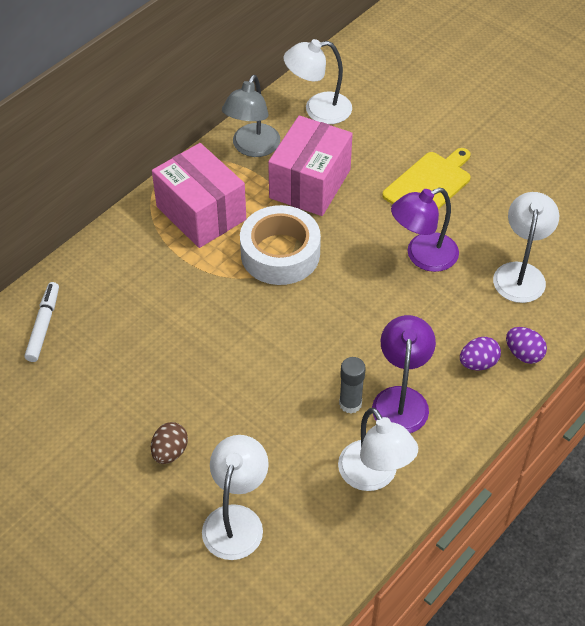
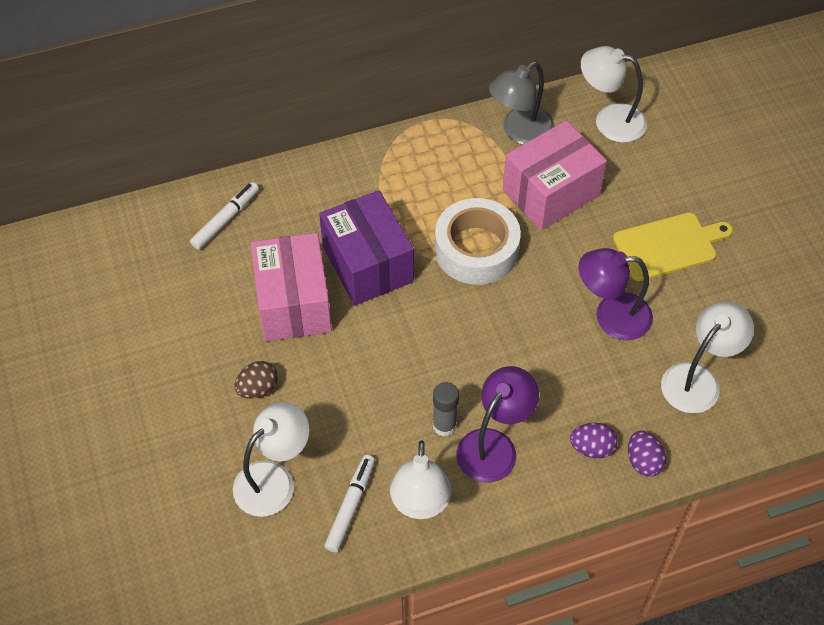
camera: 30 degrees right, 5 degrees up
(196, 306) = (367, 264): none -> purple box
(201, 213) = (429, 176): pink box -> pink box (293, 303)
(317, 507) = (350, 506): none -> white marker

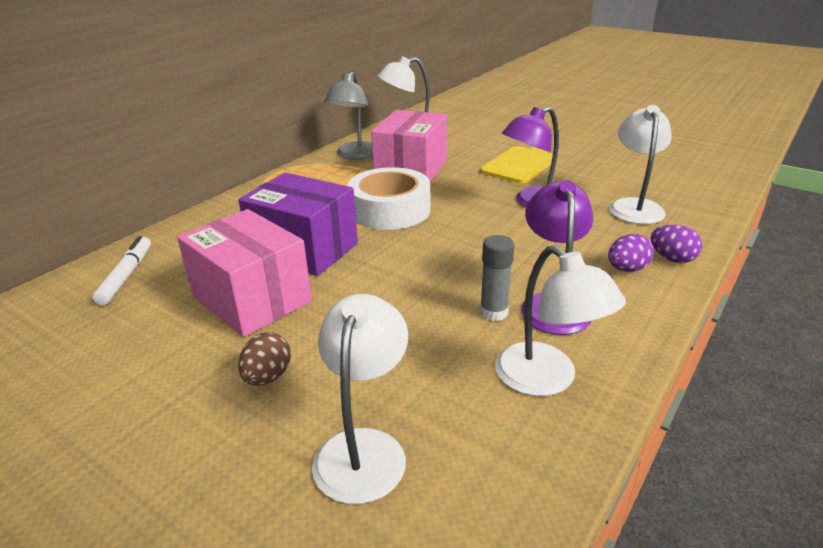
camera: 35 degrees left, 25 degrees down
(350, 506) = (480, 422): white marker -> none

